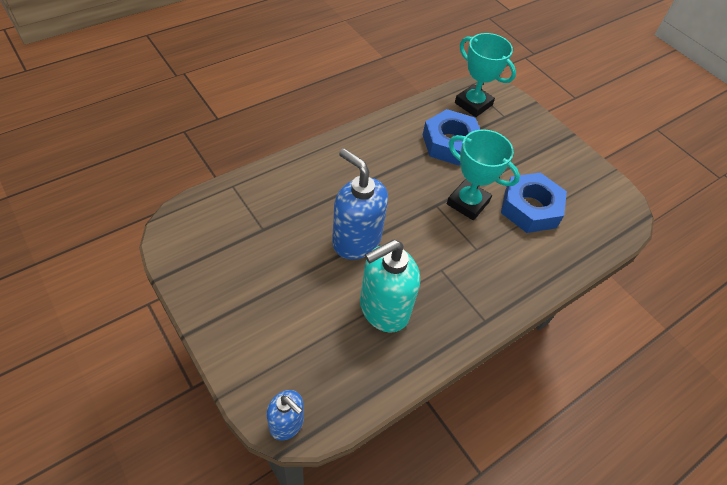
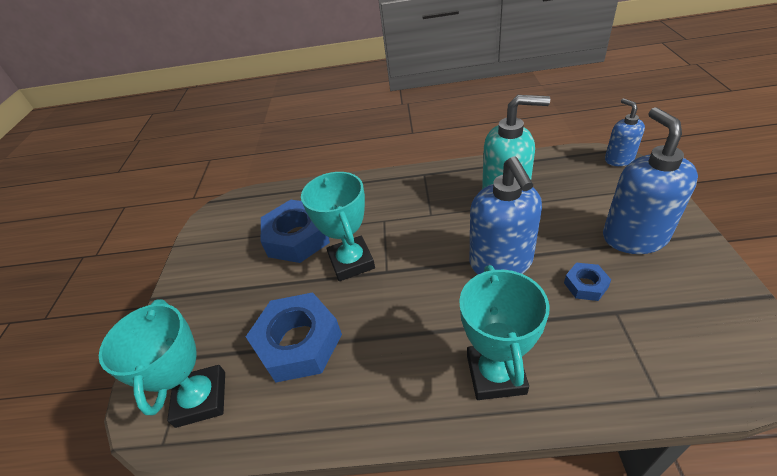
camera: 135 degrees left, 10 degrees down
(257, 304) = (634, 237): none -> blue soap dispenser
(287, 243) = (585, 285): none -> blue nut
(325, 167) = (496, 374): none -> turquoise trophy

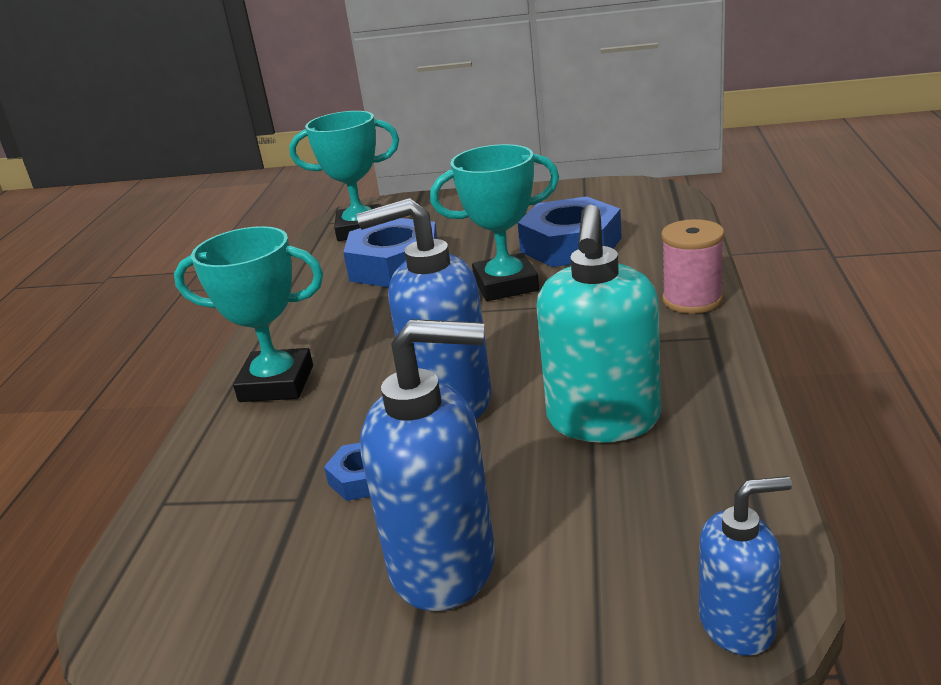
camera: 95 degrees right, 15 degrees down
(385, 182) = (692, 300): none -> pink spool

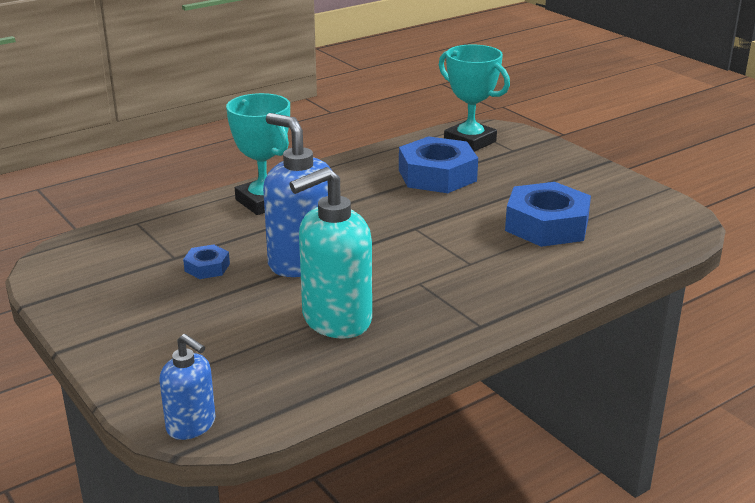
camera: 45 degrees right, 0 degrees up
(444, 565) = (161, 321): blue soap dispenser -> none
(506, 285) = (459, 224): turquoise trophy -> none
(692, 300) = (523, 301): pink spool -> none

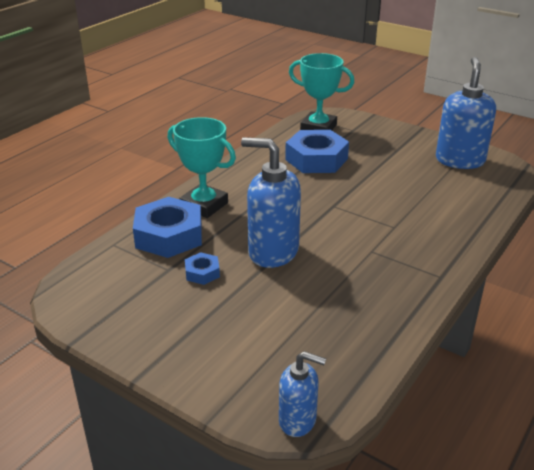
camera: 20 degrees left, 5 degrees up
(336, 320) = (336, 296): turquoise soap dispenser -> none
(547, 225) = (422, 185): blue nut -> blue nut (169, 235)
(624, 205) = (459, 160): none -> blue soap dispenser

